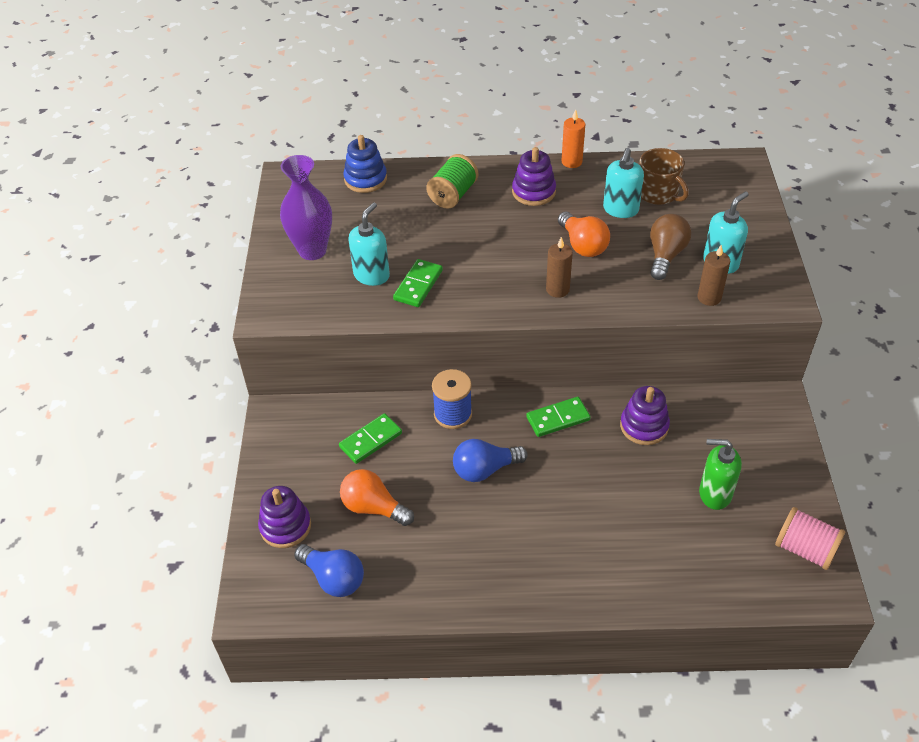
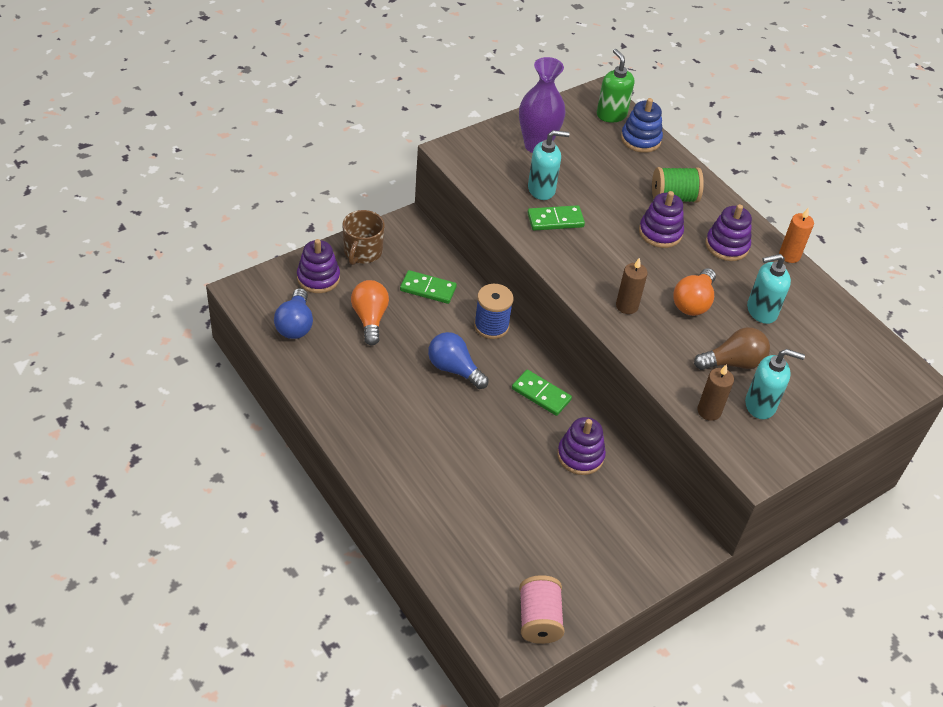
camera: 50 degrees right, 0 degrees up
(487, 224) = (660, 233): none -> purple stacking toy
(658, 193) = (808, 329): brown mug -> brown mug (362, 252)
(714, 494) = (547, 532): green soap dispenser -> green soap dispenser (611, 114)

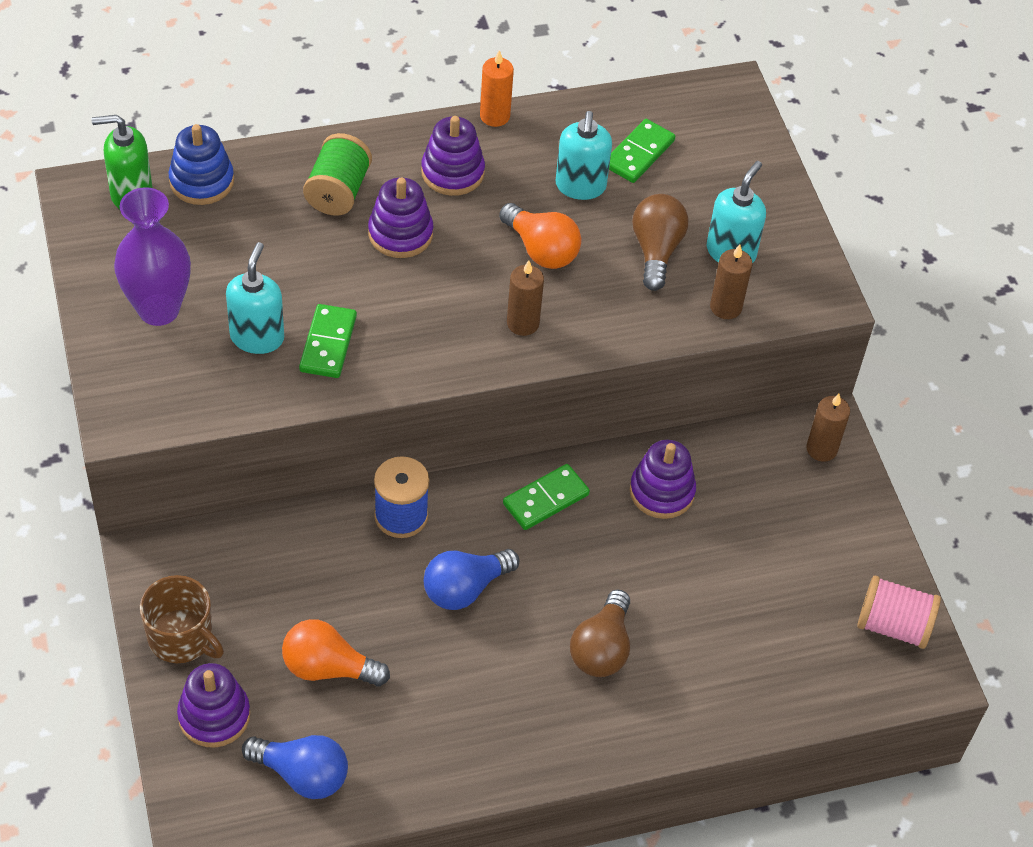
camera: 70 degrees left, 5 degrees up
(428, 289) = (297, 572): green domino -> green domino (638, 153)
(442, 449) = (602, 648): none -> brown light bulb
(669, 545) = (821, 449): none -> brown candle

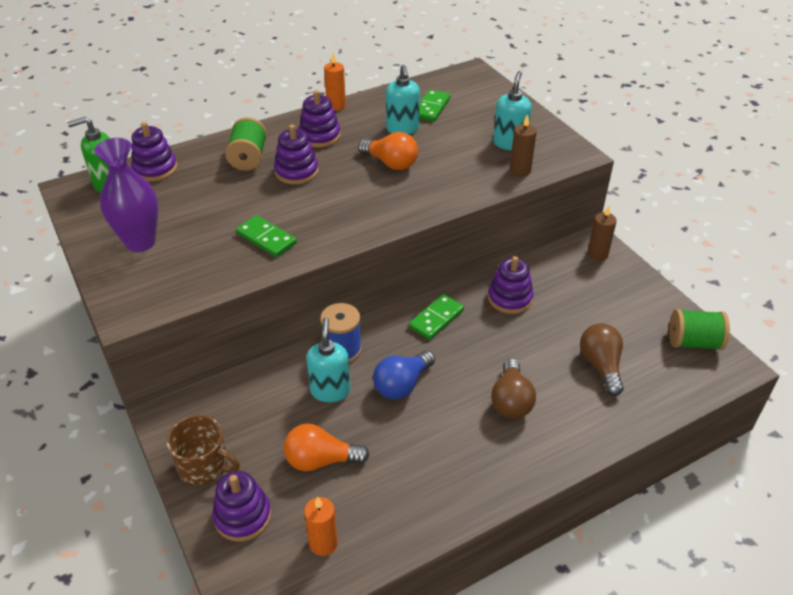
camera: 10 degrees left, 10 degrees down
(202, 181) = (155, 169): blue stacking toy -> purple stacking toy
(257, 337) = (215, 244): turquoise soap dispenser -> turquoise soap dispenser (330, 390)
(302, 774) = (323, 543): blue light bulb -> orange candle
(328, 344) = (266, 238): green domino -> green domino turned 45 degrees counterclockwise
(523, 323) = (394, 202): brown candle -> none
(656, 251) = (463, 151): brown light bulb -> brown light bulb (601, 366)
(893, 626) = (693, 342): pink spool -> green spool

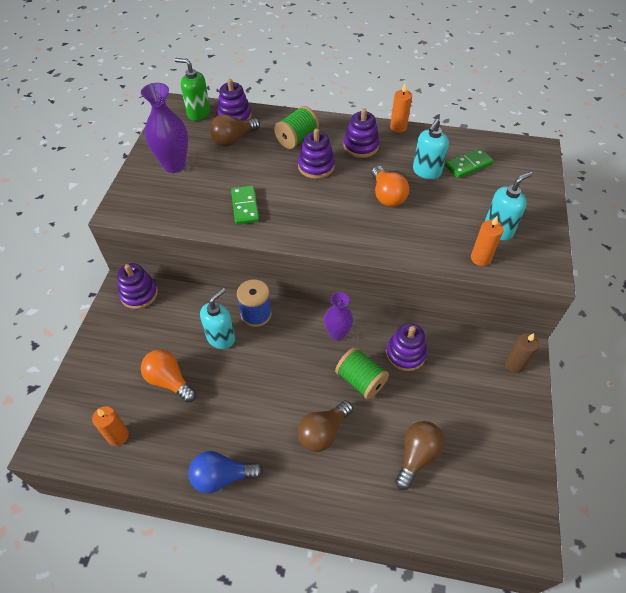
camera: 40 degrees right, 10 degrees up
(180, 189) = (233, 139): none -> brown light bulb
(204, 465) = (110, 335): brown mug -> none
(242, 516) = (97, 383): purple stacking toy -> purple stacking toy (139, 294)
(402, 384) = (266, 366): blue light bulb -> blue light bulb (222, 477)
(436, 319) = (337, 334): green domino -> purple vase
(520, 170) = (480, 258): brown candle -> orange candle
(693, 342) = (515, 495): green spool -> green spool (360, 380)

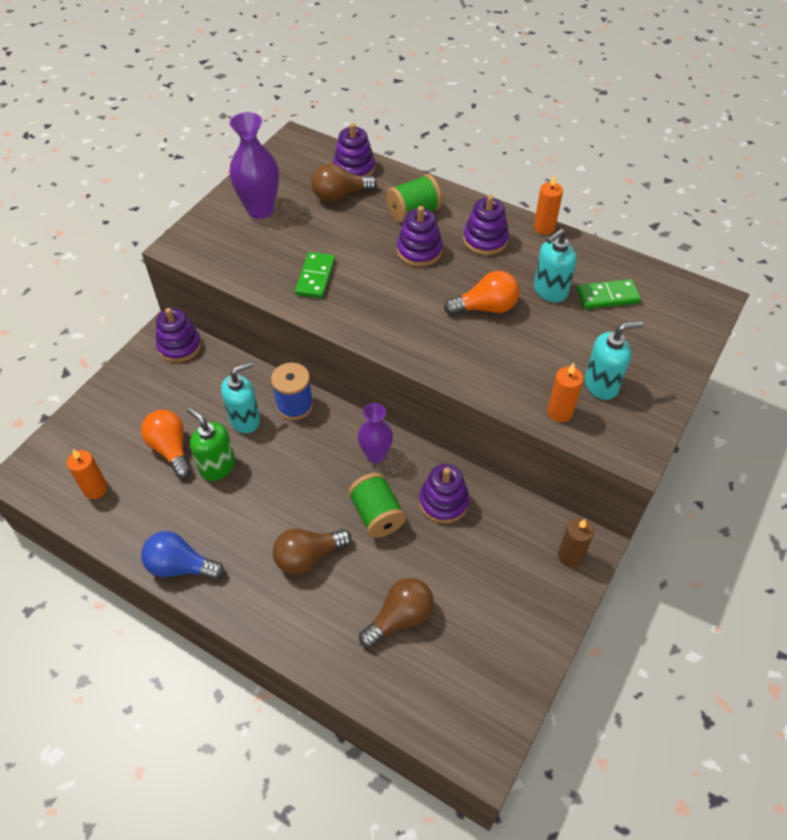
camera: 20 degrees right, 0 degrees up
(198, 113) = (315, 154): green soap dispenser -> green soap dispenser (217, 466)
(387, 196) = (485, 308): orange light bulb -> orange light bulb turned 105 degrees counterclockwise

